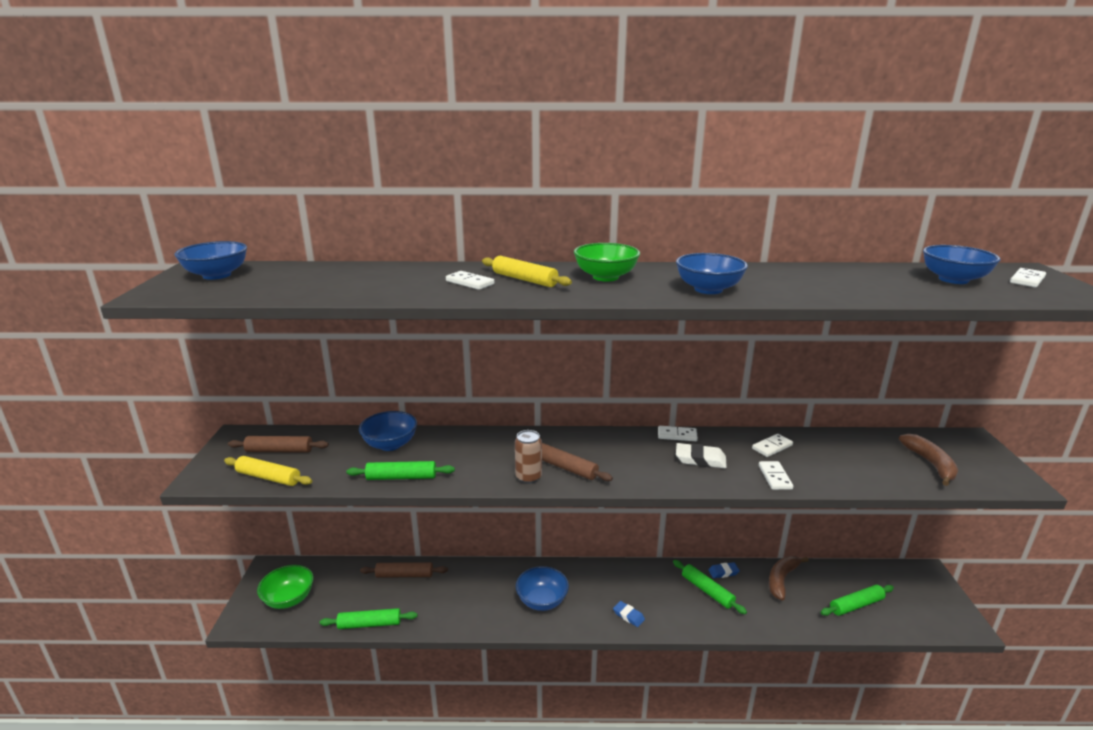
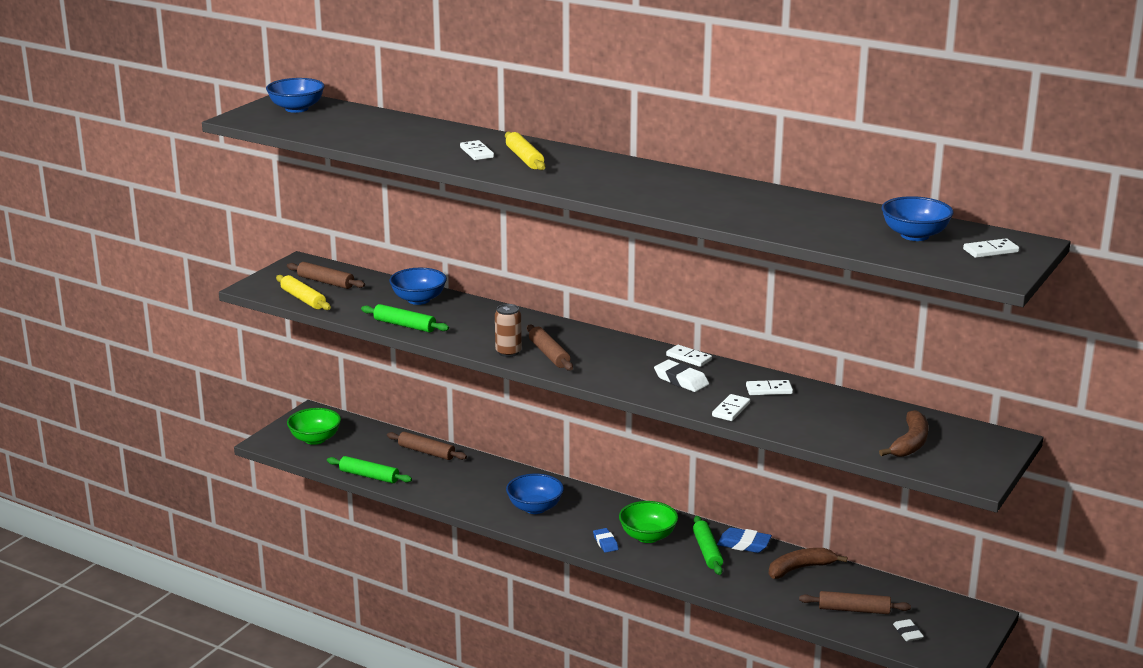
camera: 30 degrees right, 0 degrees up
(605, 277) = (596, 169): green bowl -> green bowl (648, 536)
(708, 289) = (661, 197): blue bowl -> none
(723, 572) = (744, 544): blue eraser -> blue eraser, size x1.52
(856, 605) = (854, 609): green rolling pin -> brown rolling pin
(911, 612) = (907, 633): none -> white eraser

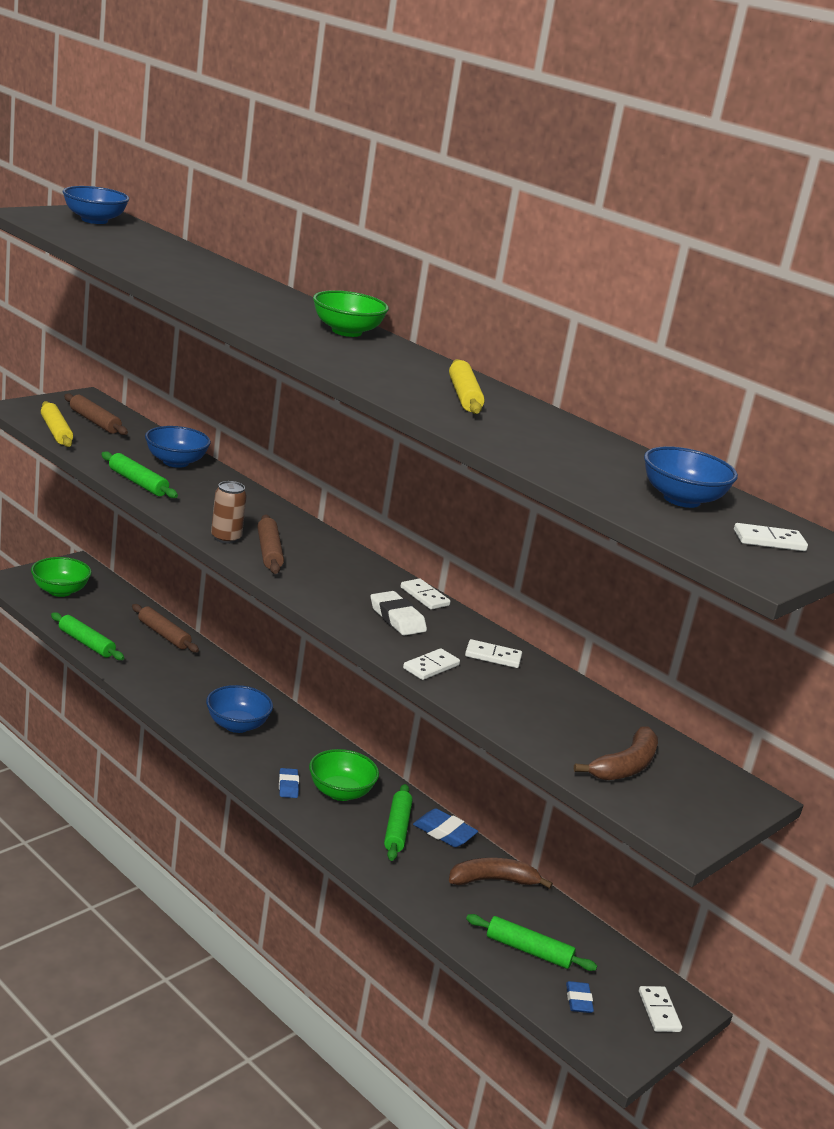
camera: 10 degrees right, 0 degrees up
(477, 152) = (238, 298): white domino -> white domino (659, 1011)
(524, 158) = (285, 315): yellow rolling pin -> yellow rolling pin (464, 396)
(581, 161) = (346, 331): none -> green bowl
(854, 609) = (528, 950): brown rolling pin -> green rolling pin
(907, 633) = (578, 1000): white eraser -> blue eraser

